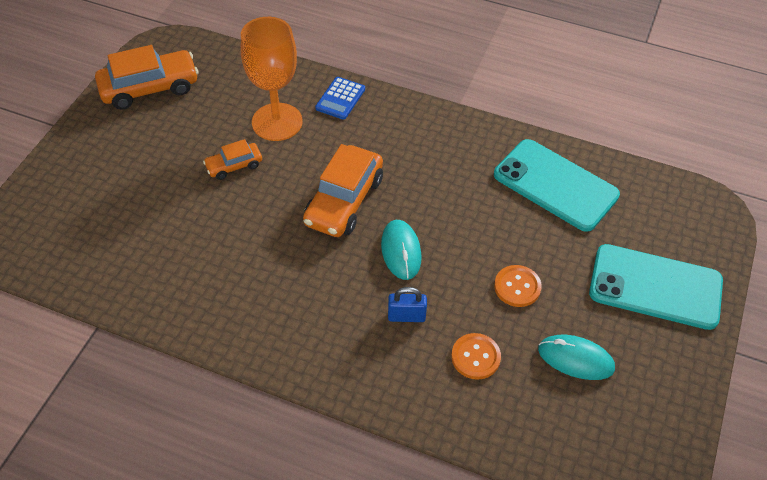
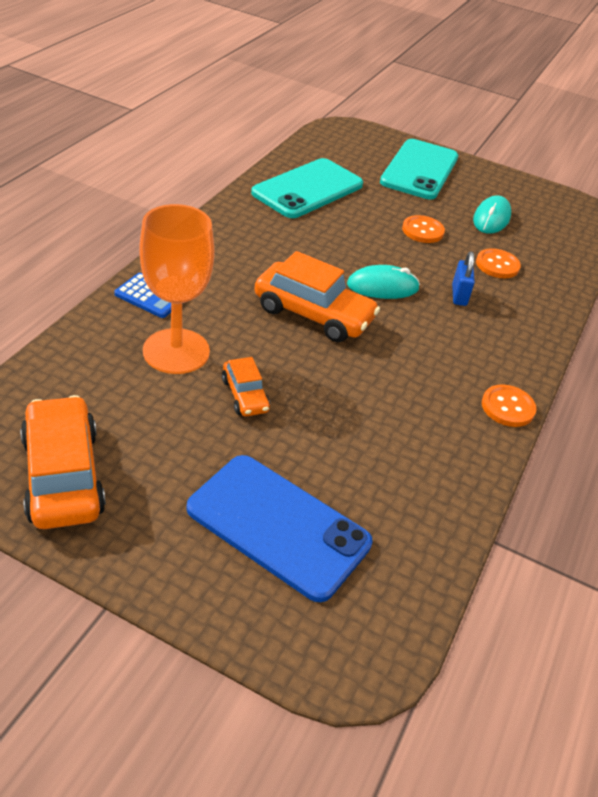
camera: 90 degrees left, 10 degrees down
(109, 195) = (278, 526): none -> blue phone
(244, 346) = (507, 407): none -> orange button

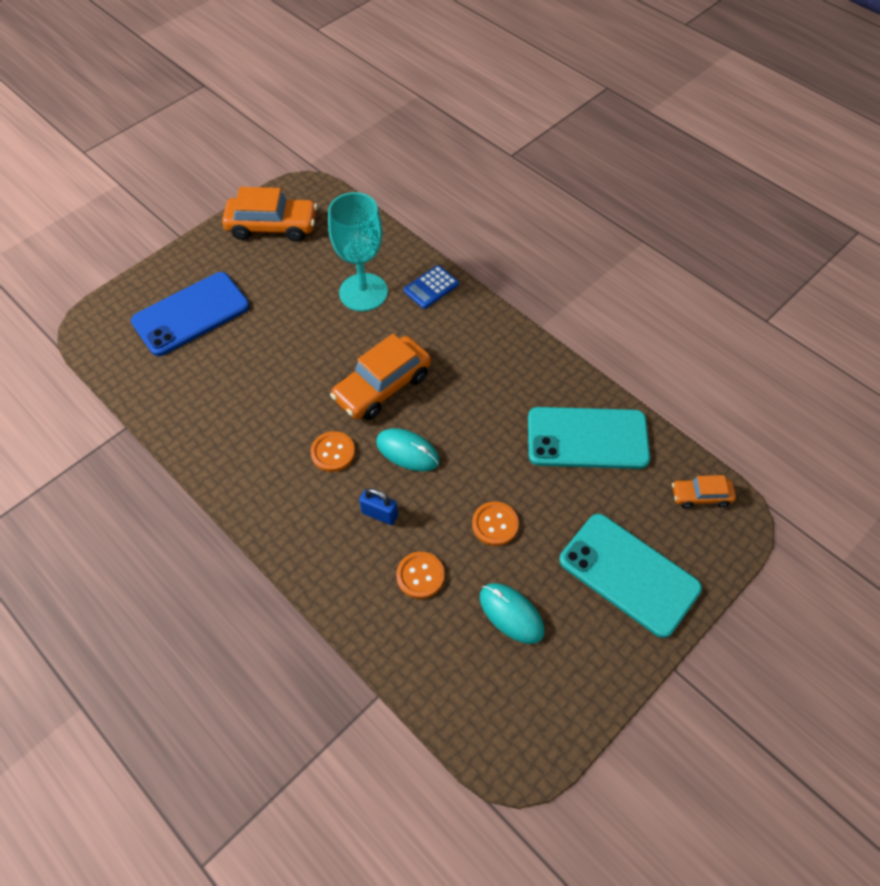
camera: 115 degrees right, 15 degrees up
(176, 351) = (363, 292): orange goblet -> turquoise goblet
(245, 395) = (305, 322): orange car -> orange car (701, 496)
(308, 189) = (587, 438): turquoise phone -> turquoise phone turned 60 degrees counterclockwise
(382, 287) = (407, 451): turquoise mouse -> turquoise mouse turned 75 degrees counterclockwise
(507, 407) = (229, 489): orange button -> orange button (333, 452)

